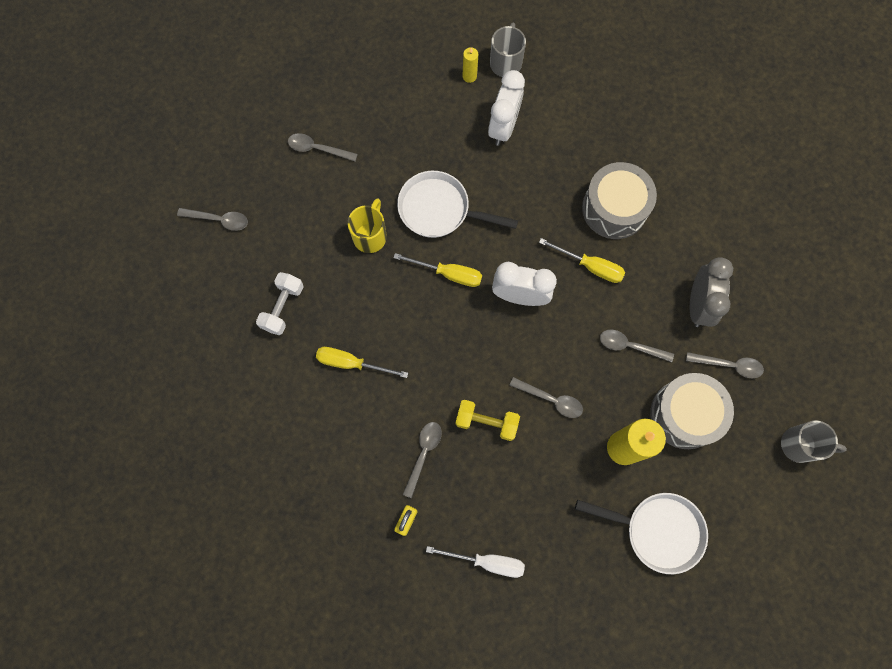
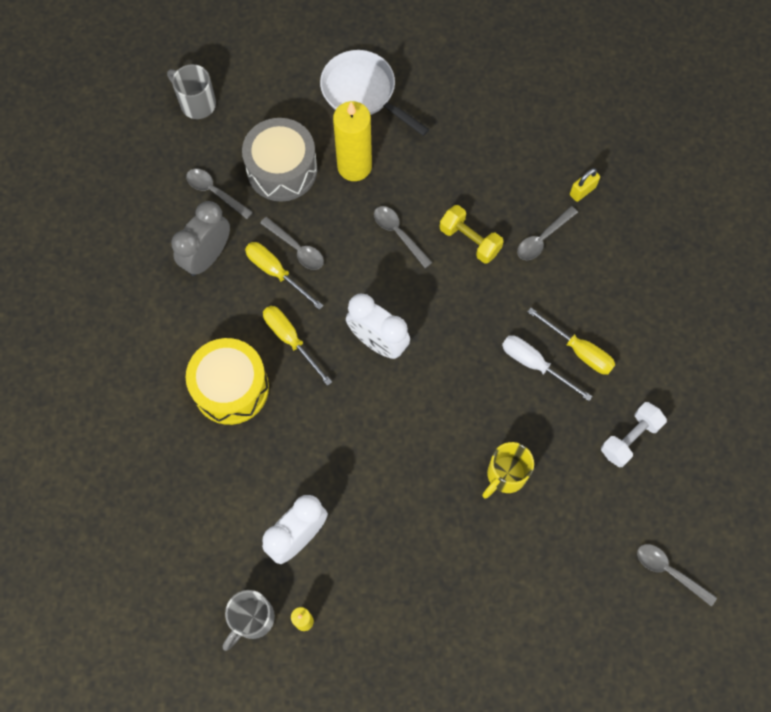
camera: 155 degrees left, 5 degrees down
(317, 149) = (524, 609): grey spoon -> none
(439, 210) = (417, 471): white pan -> none
(448, 274) = (440, 396): yellow screwdriver -> yellow screwdriver (276, 272)
(487, 561) = (524, 130): white screwdriver -> white screwdriver (535, 364)
(614, 208) = (231, 388): grey drum -> yellow drum

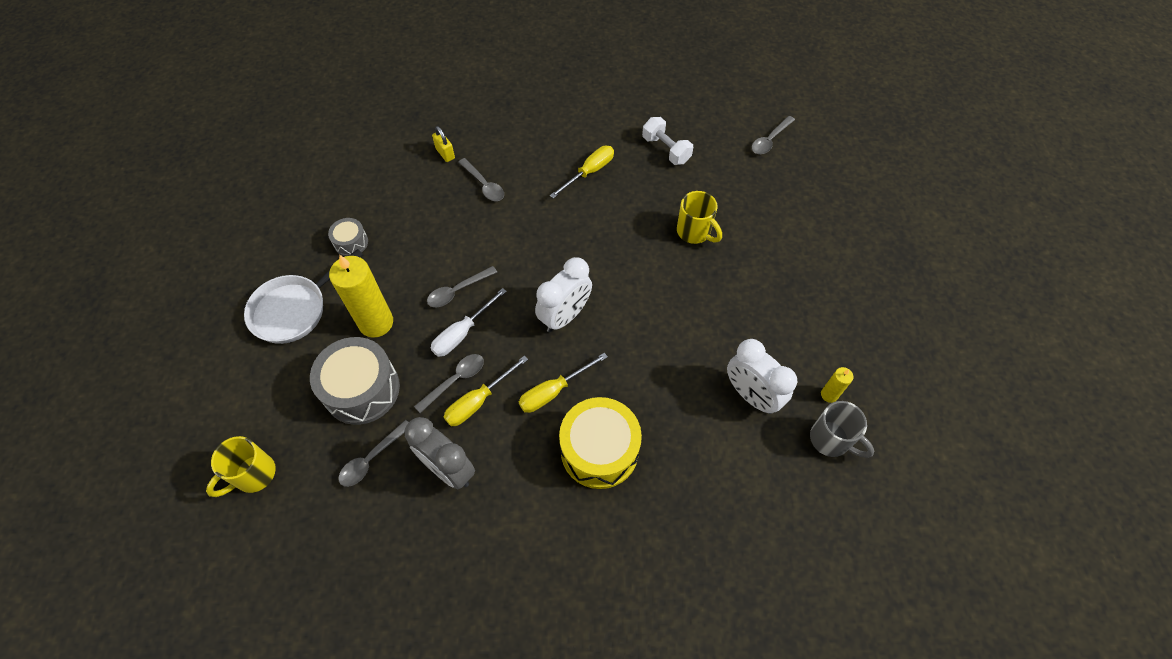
camera: 85 degrees left, 10 degrees down
(197, 103) = (253, 475): grey mug -> yellow mug
(447, 123) = (351, 242): none -> grey drum
(470, 240) = (475, 236): yellow dumbbell -> none
(535, 364) = (599, 202): white screwdriver -> white screwdriver (462, 333)

